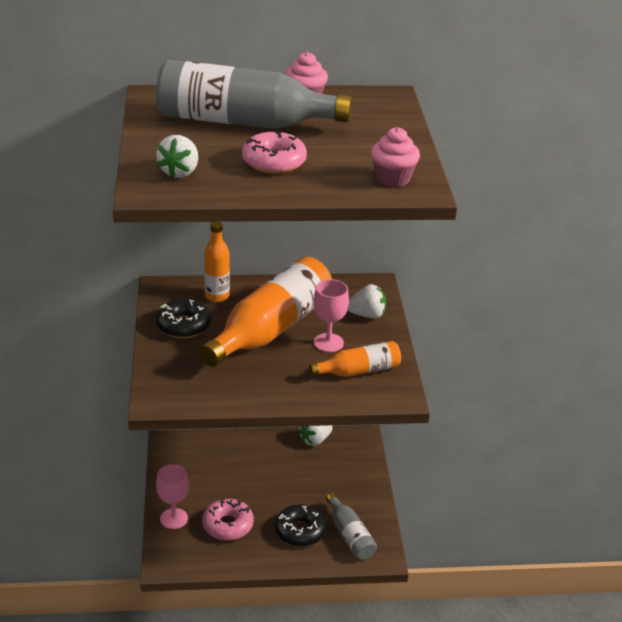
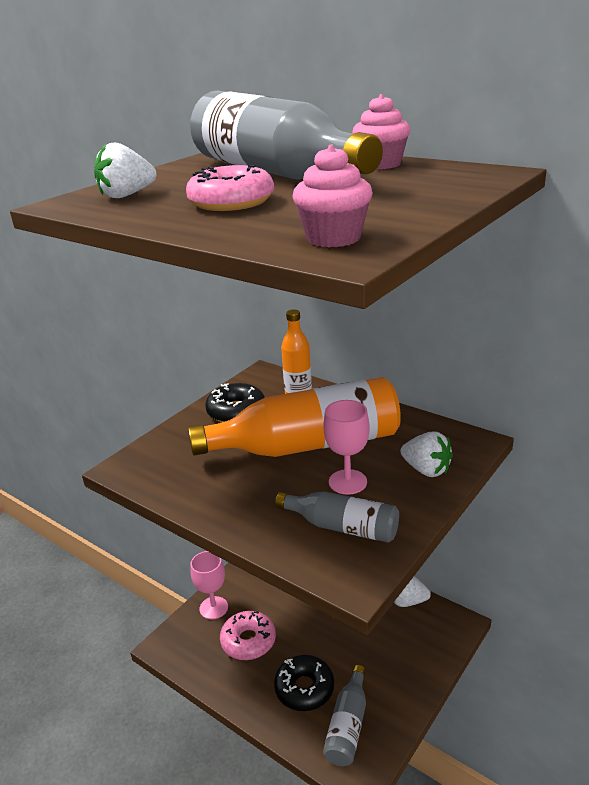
camera: 45 degrees right, 5 degrees down
(358, 371) = (342, 527): orange bottle -> grey bottle

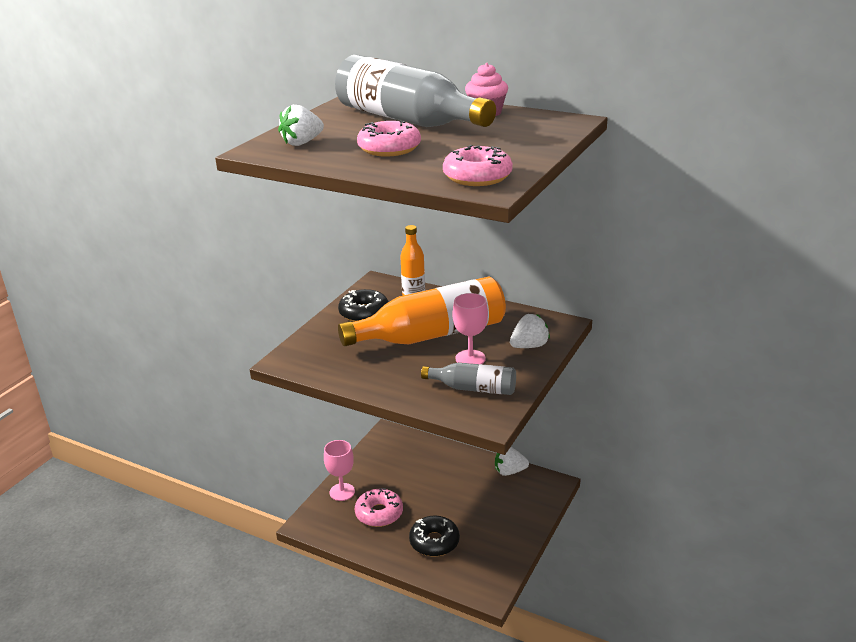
camera: 10 degrees left, 0 degrees up
(333, 238) = (477, 177): pink cupcake -> pink donut
(348, 725) = (475, 563): grey bottle -> none
(426, 470) = (529, 346): white strawberry -> white strawberry turned 60 degrees counterclockwise

